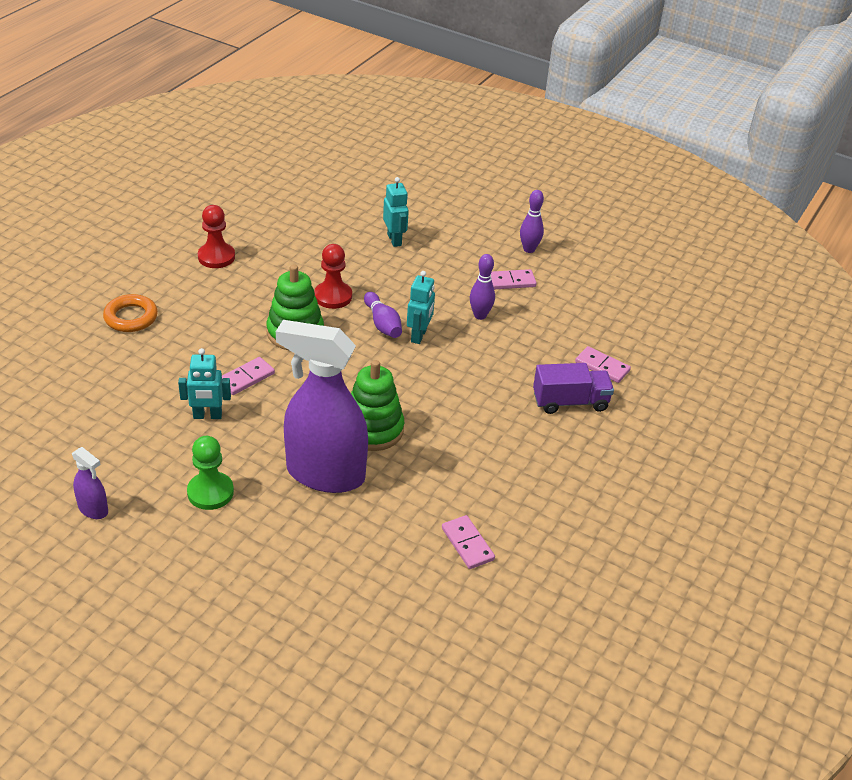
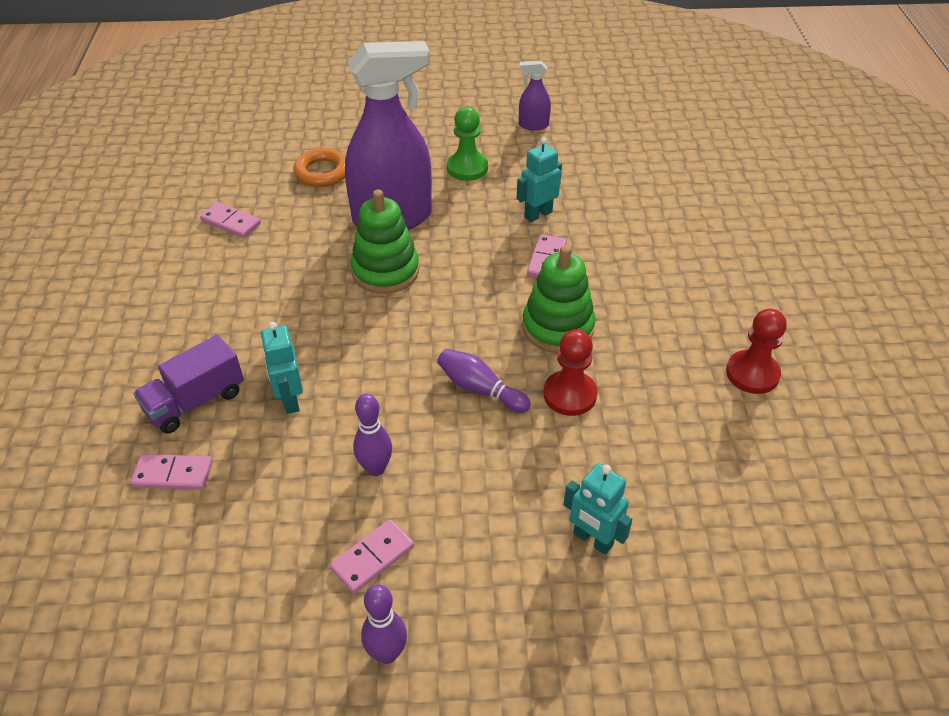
camera: 150 degrees right, 5 degrees up
(131, 317) = (721, 260): orange ring -> orange ring (322, 172)
(419, 335) = (426, 396): turquoise robot -> turquoise robot (289, 400)

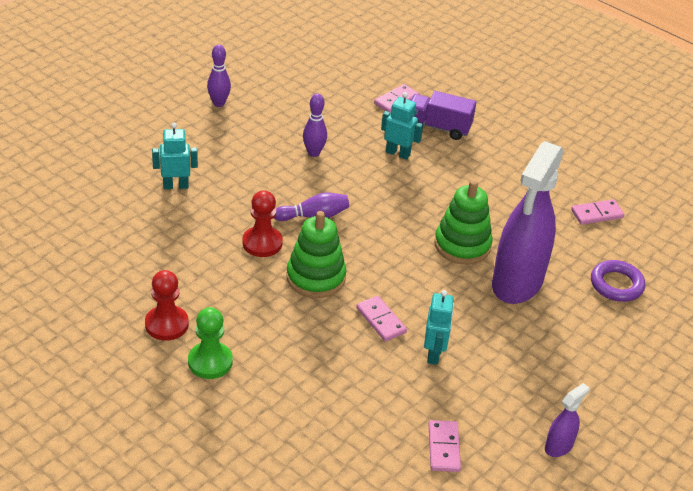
camera: 130 degrees right, 5 degrees down
(195, 401) = (438, 127): purple truck -> purple truck turned 75 degrees counterclockwise
(322, 172) = (616, 285): orange ring -> purple ring
(373, 558) = (266, 124): pink domino -> pink domino (443, 448)
(467, 168) = (538, 360): green pawn -> green pawn (210, 362)

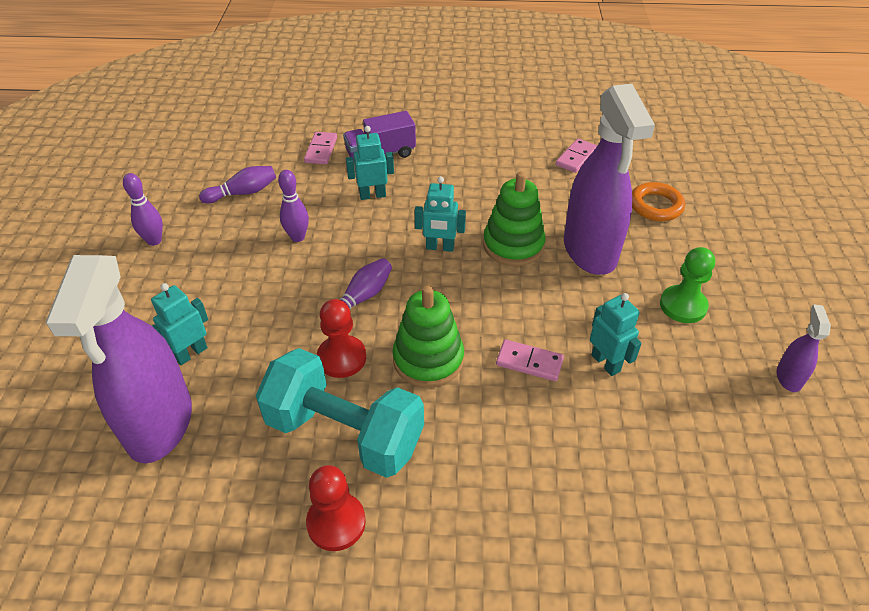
camera: 35 degrees left, 5 degrees up
(122, 214) = (160, 424): none -> purple spray bottle
(210, 362) = (426, 532): green pawn -> green pawn (683, 306)
(219, 284) = (344, 433): none -> turquoise dumbbell
(308, 102) = (243, 193): none -> purple bowling pin
(405, 216) = (440, 247): none -> turquoise robot
(443, 448) = (718, 452): pink domino -> none
(616, 285) = (655, 206): purple ring -> orange ring

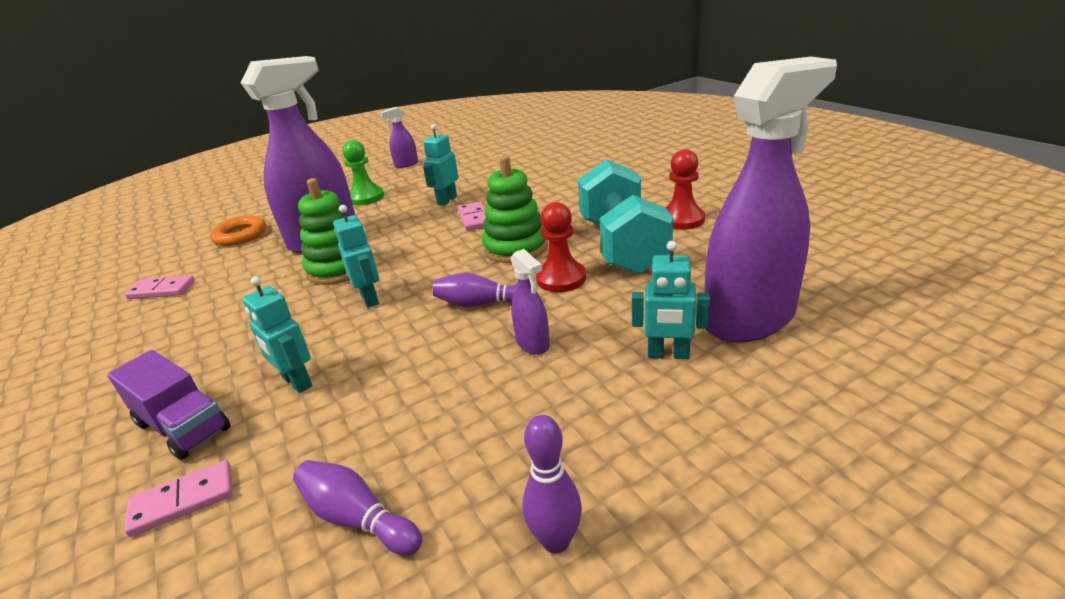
camera: 120 degrees left, 15 degrees down
(283, 299) = (533, 344): none -> purple spray bottle
(298, 237) = (424, 394): purple bowling pin -> none

